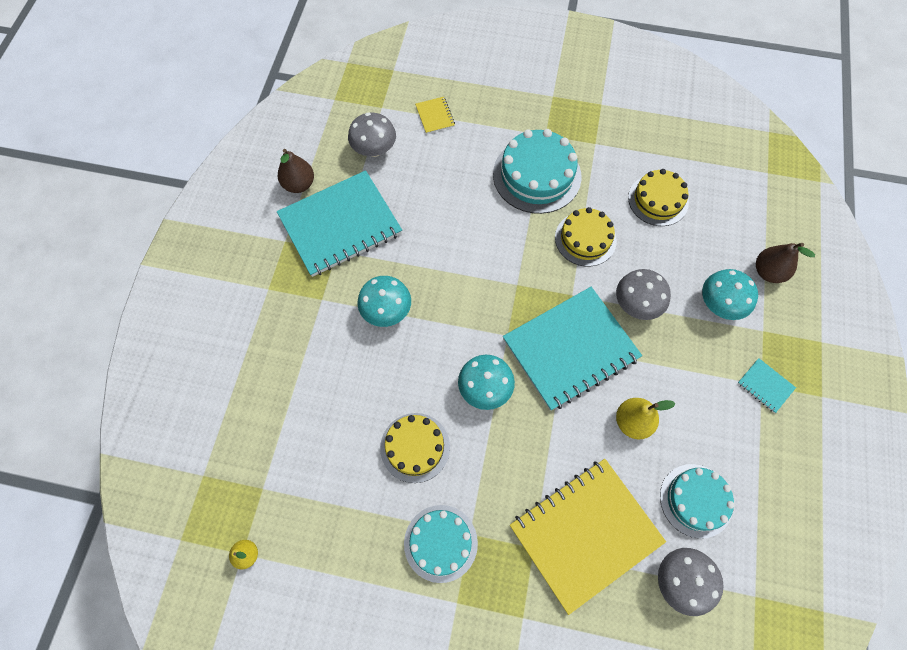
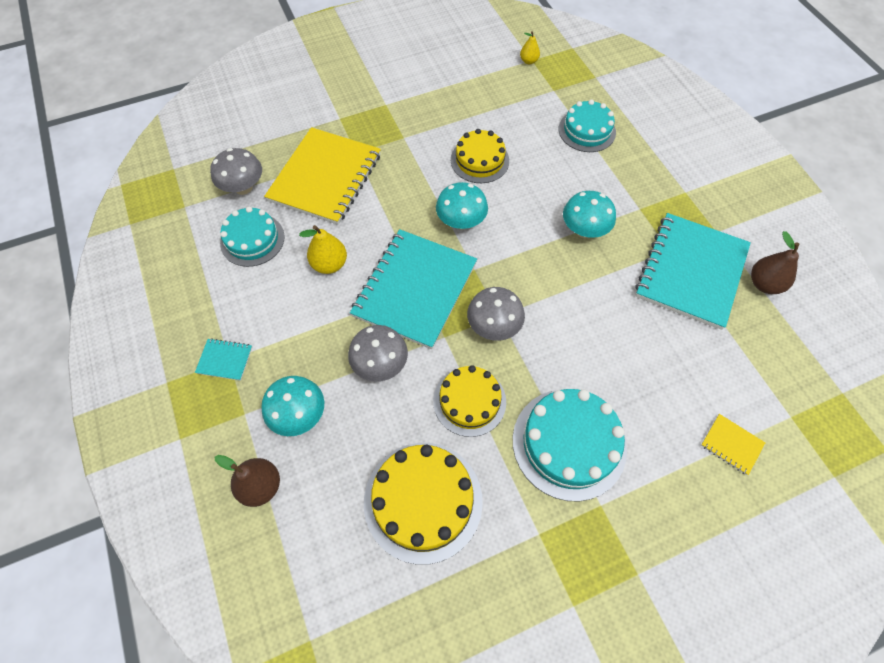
camera: 145 degrees right, 5 degrees down
(374, 149) = (744, 362): grey mushroom -> grey mushroom (493, 326)
(440, 543) = (418, 124): turquoise cake -> turquoise cake (587, 130)
(658, 200) = (423, 501): yellow cake -> yellow cake, size x1.50

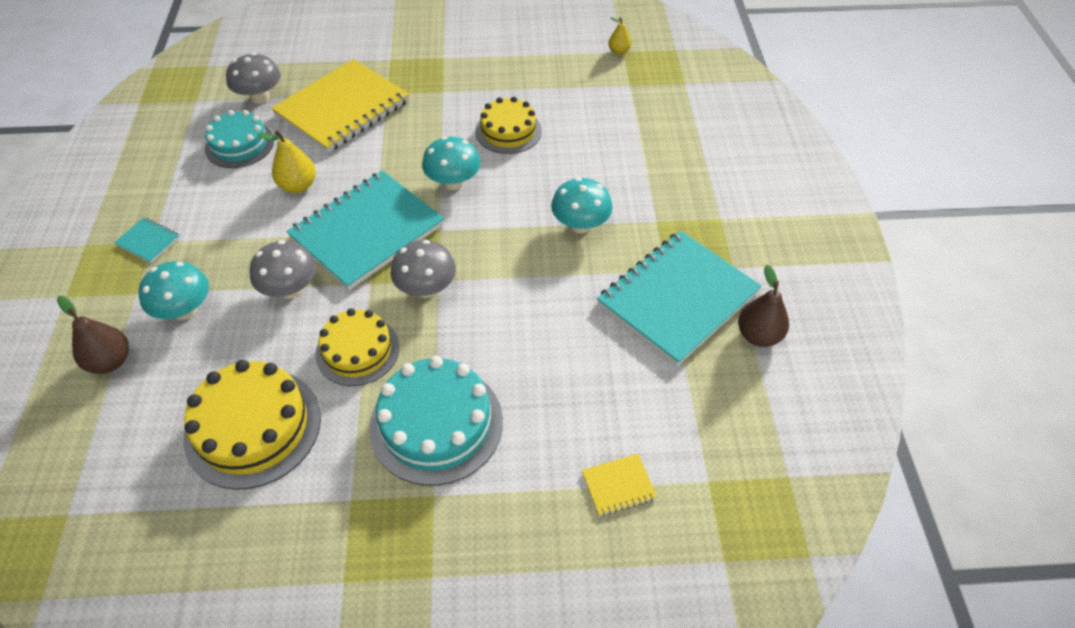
camera: 20 degrees right, 10 degrees down
(587, 130) = (642, 131): turquoise cake -> none
(731, 444) = (618, 485): yellow notebook -> yellow notebook turned 75 degrees counterclockwise

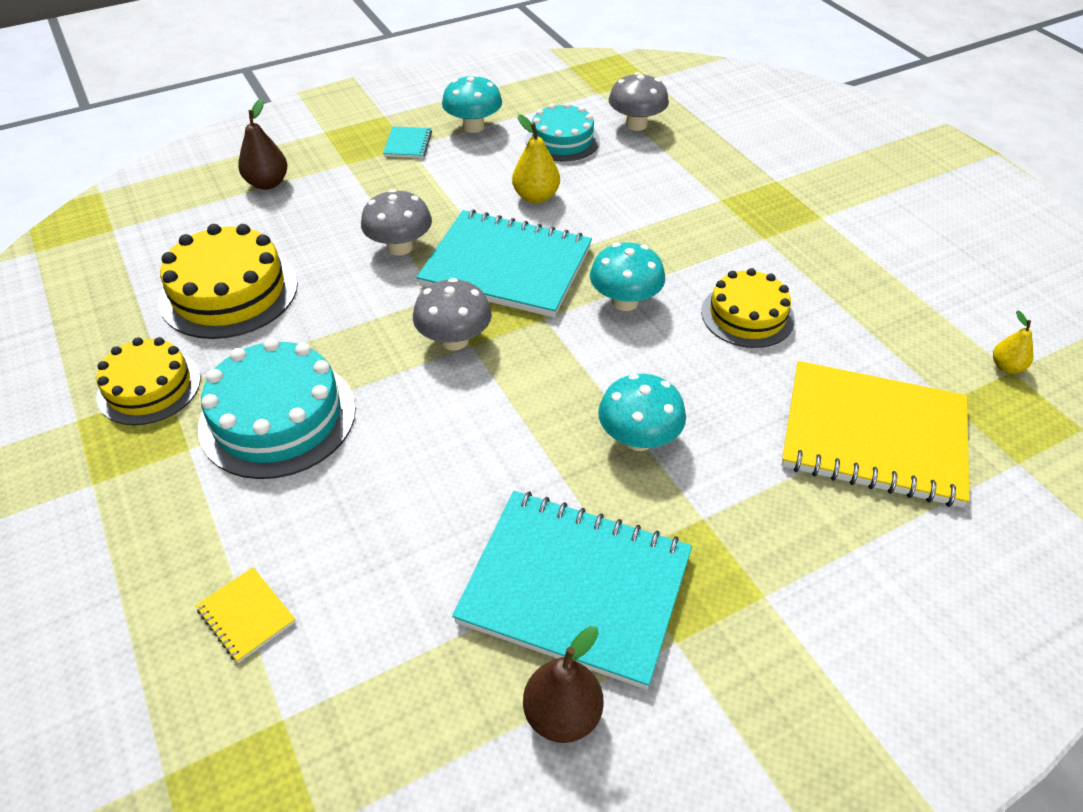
camera: 65 degrees right, 5 degrees down
(185, 310) = (341, 197): turquoise mushroom -> turquoise mushroom (473, 127)
(342, 108) = (669, 180): yellow notebook -> yellow notebook (873, 436)
(357, 350) = (346, 322): yellow cake -> yellow cake (149, 387)

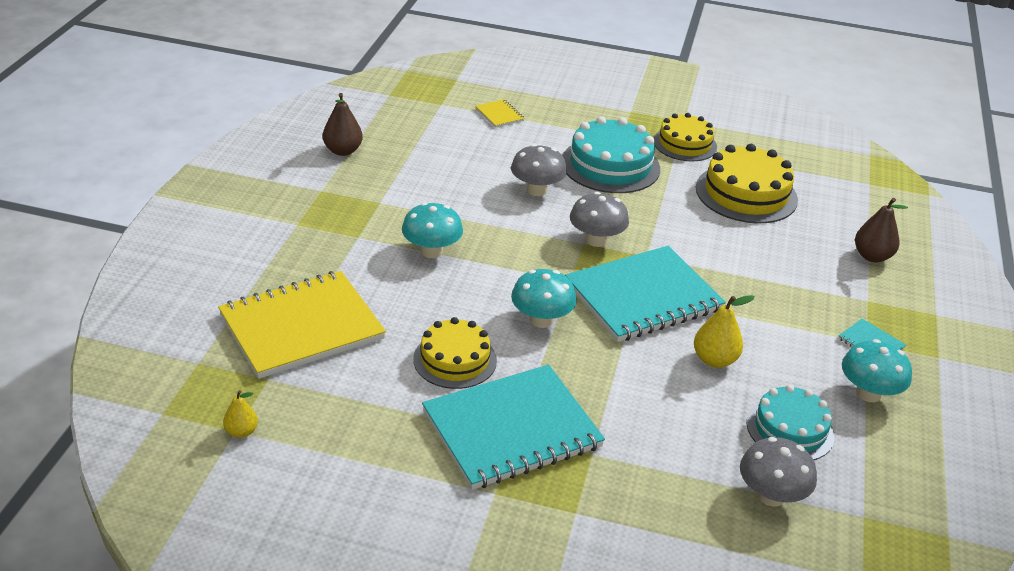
camera: 130 degrees right, 10 degrees down
(246, 615) = (499, 115): yellow notebook -> yellow notebook turned 60 degrees clockwise
(400, 247) = (720, 269): grey mushroom -> grey mushroom (537, 190)
(575, 588) = (385, 184): turquoise notebook -> turquoise notebook (511, 429)

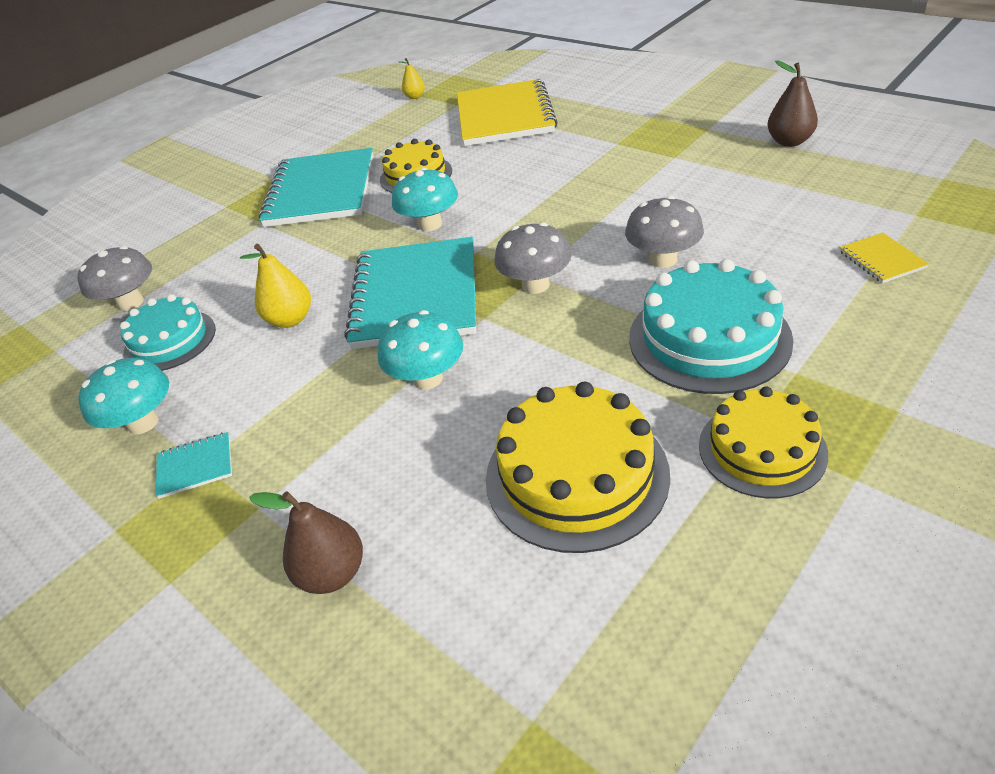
camera: 125 degrees right, 5 degrees up
(431, 251) = (573, 178): turquoise mushroom -> turquoise mushroom (427, 378)
(499, 115) = (881, 260): yellow notebook -> yellow notebook turned 75 degrees clockwise

